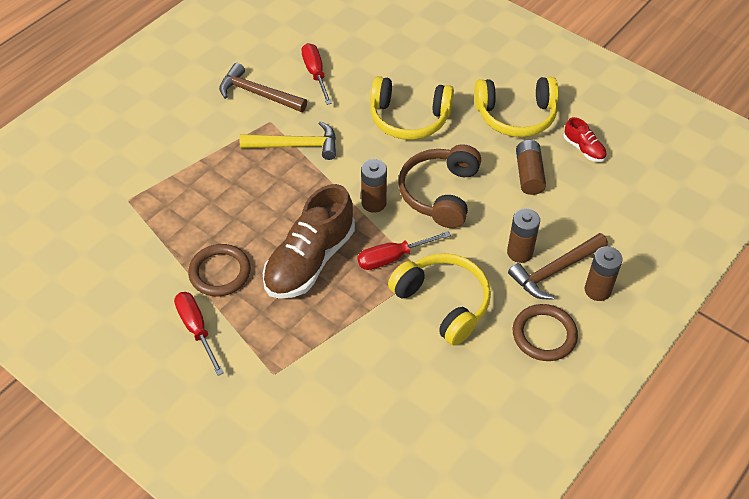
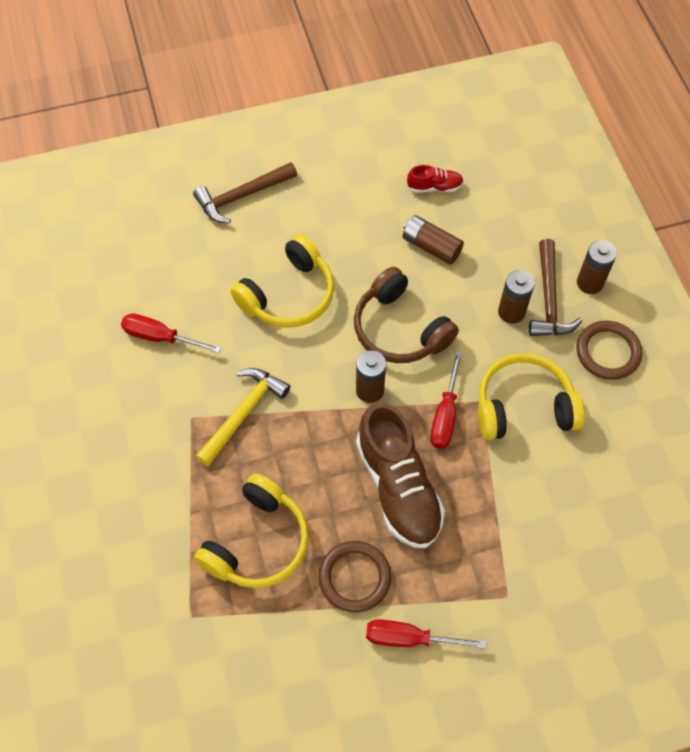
camera: 55 degrees left, 10 degrees up
(258, 94) = (143, 406): brown hammer -> brown hammer (242, 196)
(516, 116) = (356, 210): yellow headphones -> yellow headphones (258, 542)

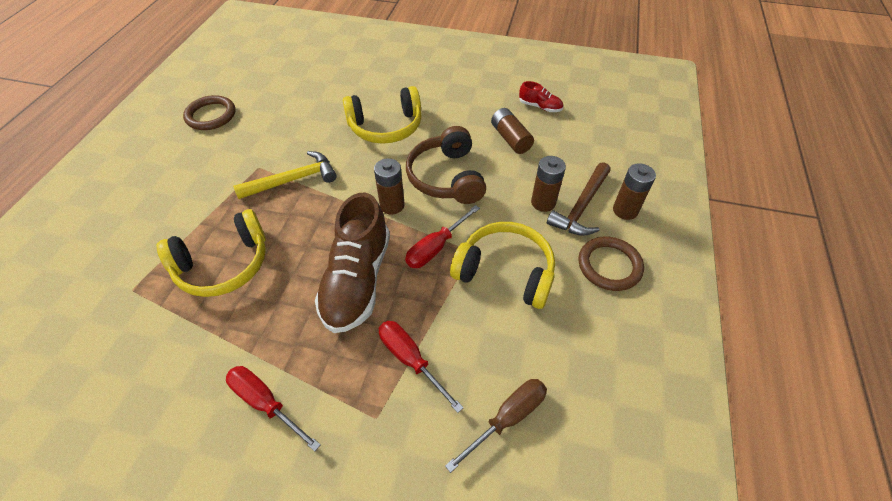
camera: 30 degrees right, 10 degrees down
(160, 337) = (284, 116): red screwdriver -> red screwdriver (410, 360)
(242, 196) = (403, 66): brown hammer -> none
(354, 577) = (267, 328): brown ring -> brown ring (211, 115)
(607, 537) = (507, 418): none -> brown screwdriver

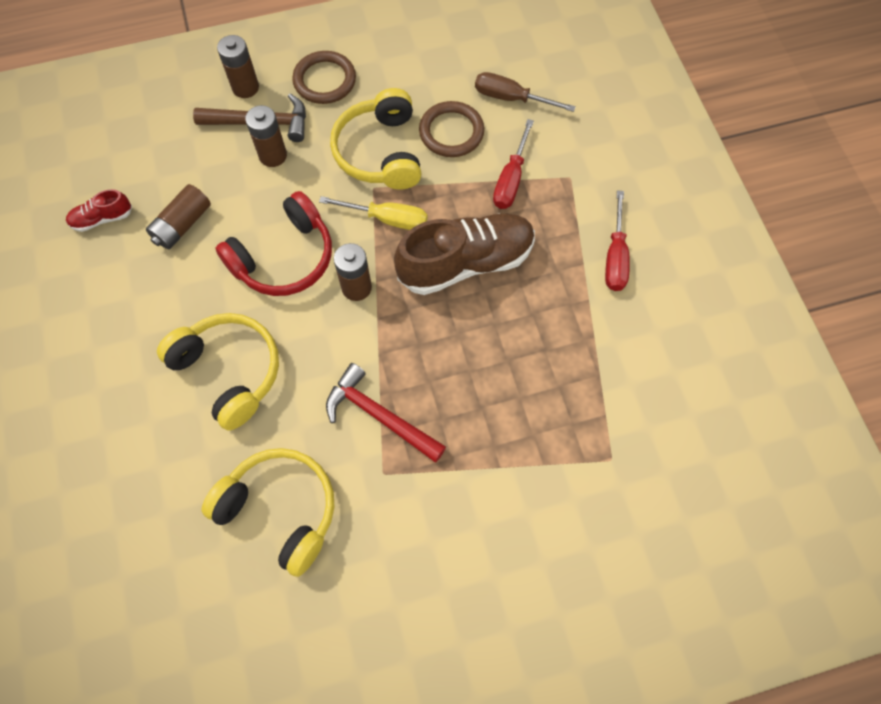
camera: 120 degrees left, 15 degrees up
(211, 115) = (325, 627): brown ring -> brown ring (451, 132)
(224, 265) = (529, 395): yellow headphones -> yellow headphones (280, 510)
(293, 180) = (379, 416): yellow hammer -> red hammer
(436, 247) = (387, 219): red screwdriver -> yellow screwdriver
(446, 177) = (284, 258): brown headphones -> red headphones
(540, 107) = (102, 218): red shoe -> red shoe turned 105 degrees counterclockwise

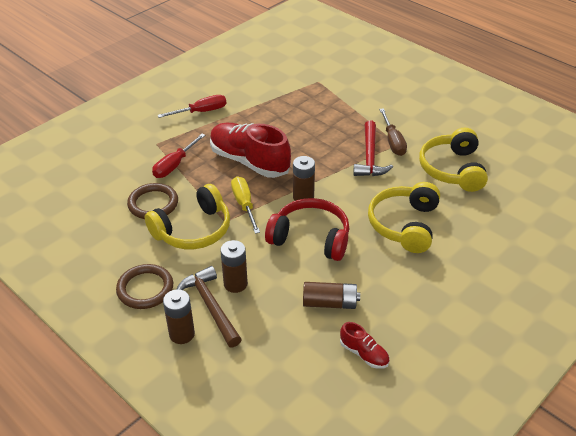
camera: 120 degrees left, 25 degrees down
(466, 263) = (249, 161): brown shoe -> red shoe
(511, 98) = (105, 188): brown screwdriver -> brown screwdriver (393, 141)
(511, 179) = (174, 165): red screwdriver -> red screwdriver turned 135 degrees clockwise

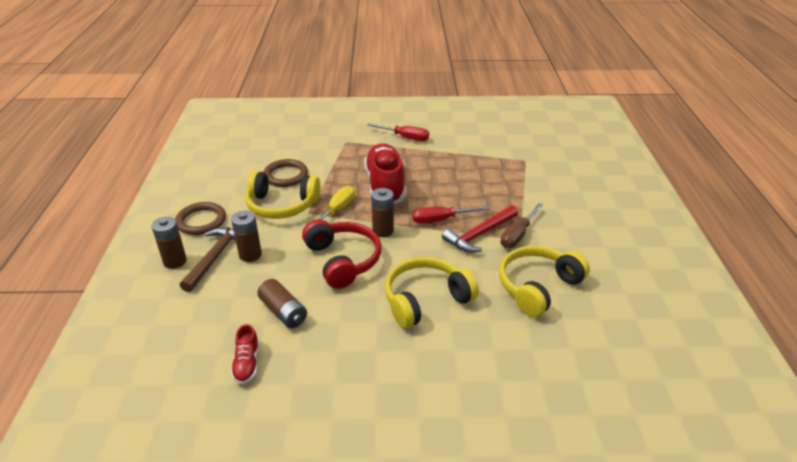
camera: 45 degrees right, 5 degrees down
(174, 165) = (335, 160): red screwdriver -> red screwdriver (441, 220)

